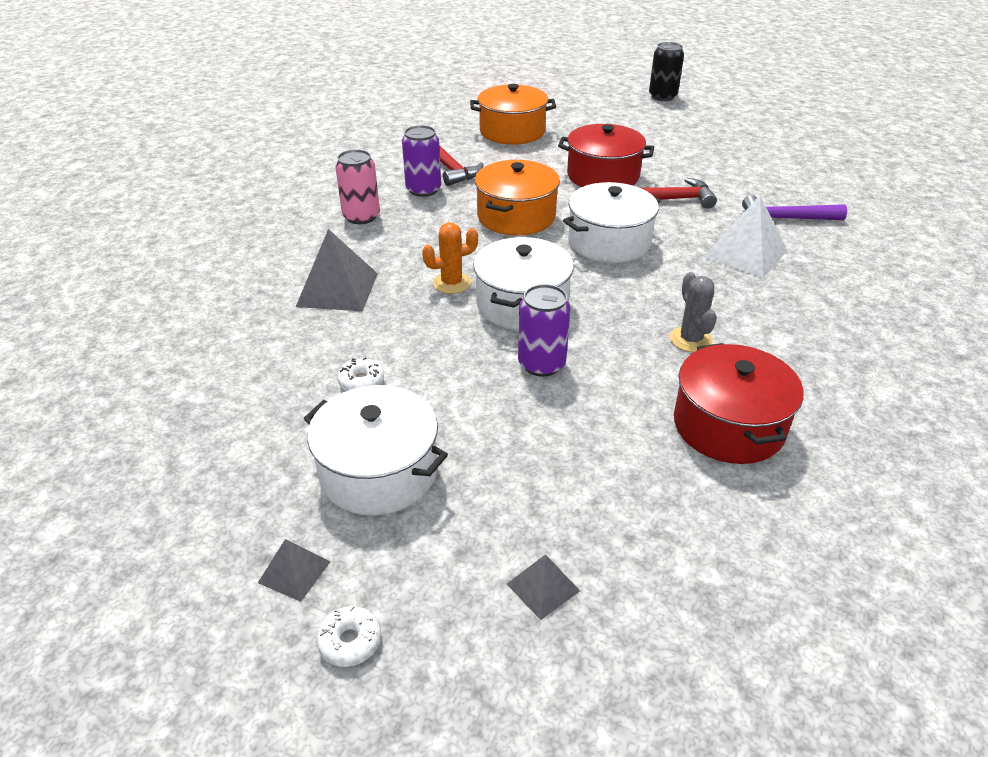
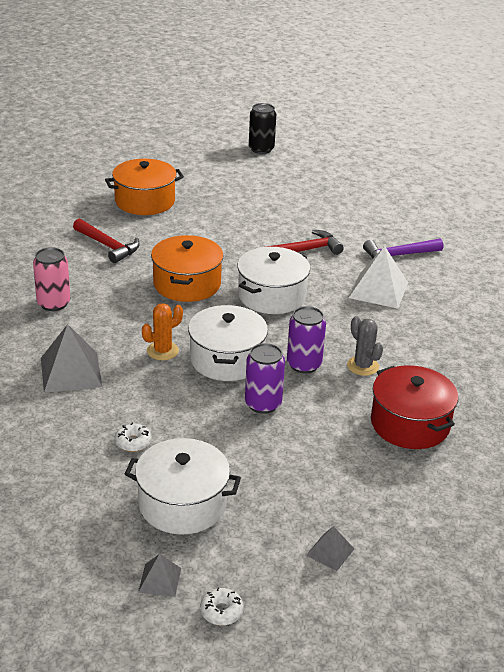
camera: 20 degrees left, 5 degrees down
(423, 190) = (95, 270): purple can -> purple can (304, 364)
(603, 176) = (242, 235): red pot -> none

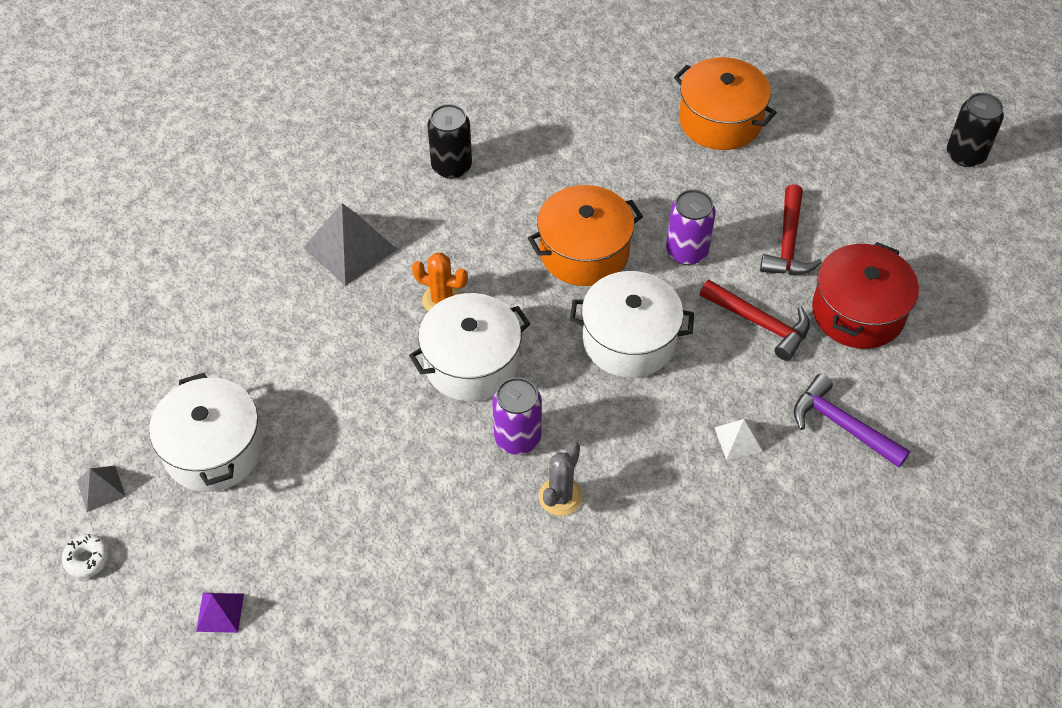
camera: 60 degrees right, 20 degrees up
(53, 303) = (451, 166): pink can -> black can
(108, 246) = (596, 144): red hammer -> red hammer (788, 243)
(133, 442) = (277, 360): white donut -> none
(263, 404) = (417, 435): purple can -> purple can (686, 251)
(330, 552) = (220, 612): grey pyramid -> purple pyramid
(378, 290) = (738, 439): white pyramid -> white pyramid, size x0.52
(410, 424) = (484, 594): red pot -> red pot (858, 312)

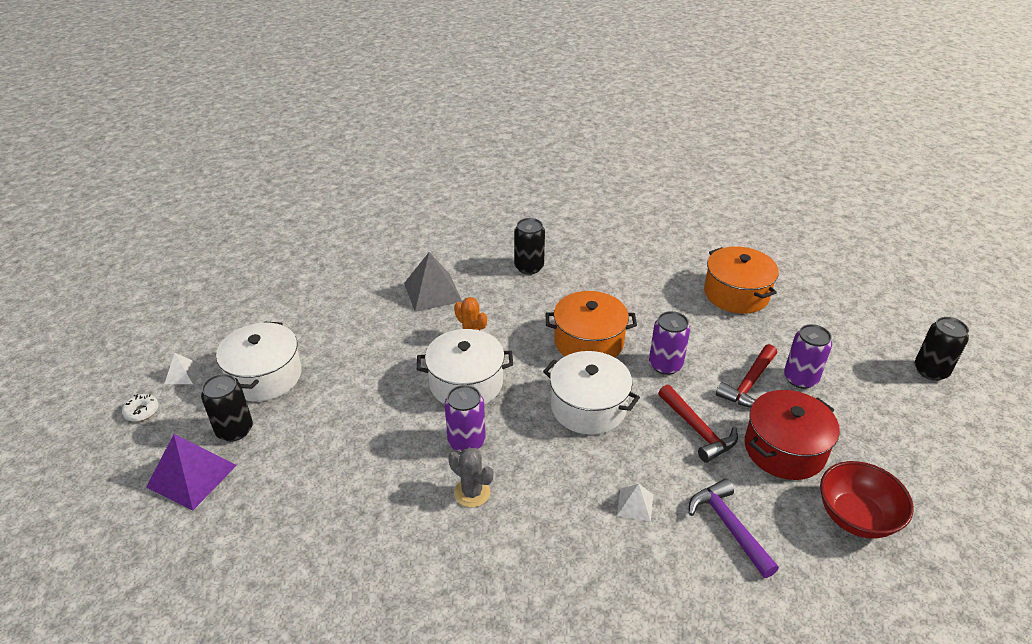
camera: 25 degrees right, 15 degrees down
(101, 488) = (183, 374): grey pyramid -> white pyramid
(220, 612) = (191, 476): purple pyramid -> purple pyramid, size x1.91
(229, 535) = (234, 430): none -> black can
(560, 496) = (472, 492): grey cactus -> grey cactus turned 75 degrees clockwise
(838, 215) = (800, 378): none -> purple can
(956, 364) = (856, 517): none -> red bowl

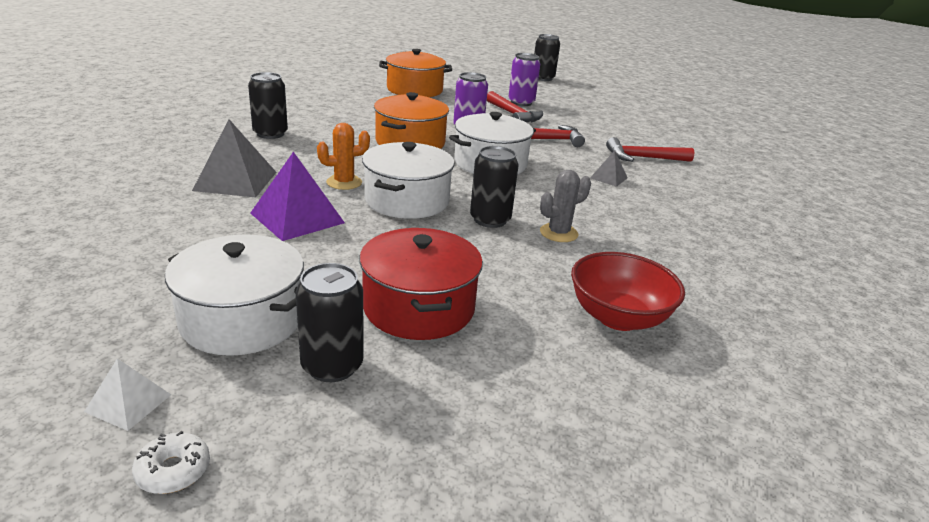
camera: 70 degrees left, 10 degrees down
(191, 476) = (396, 424): purple pyramid -> purple pyramid (297, 218)
(466, 441) = (490, 220): purple can -> black can
(635, 505) = (608, 178): white pyramid -> grey pyramid
(729, 526) = (643, 158): purple hammer -> red hammer
(784, 449) = (582, 125): red pot -> red pot (418, 307)
(856, 517) = (649, 128): red bowl -> red bowl (618, 317)

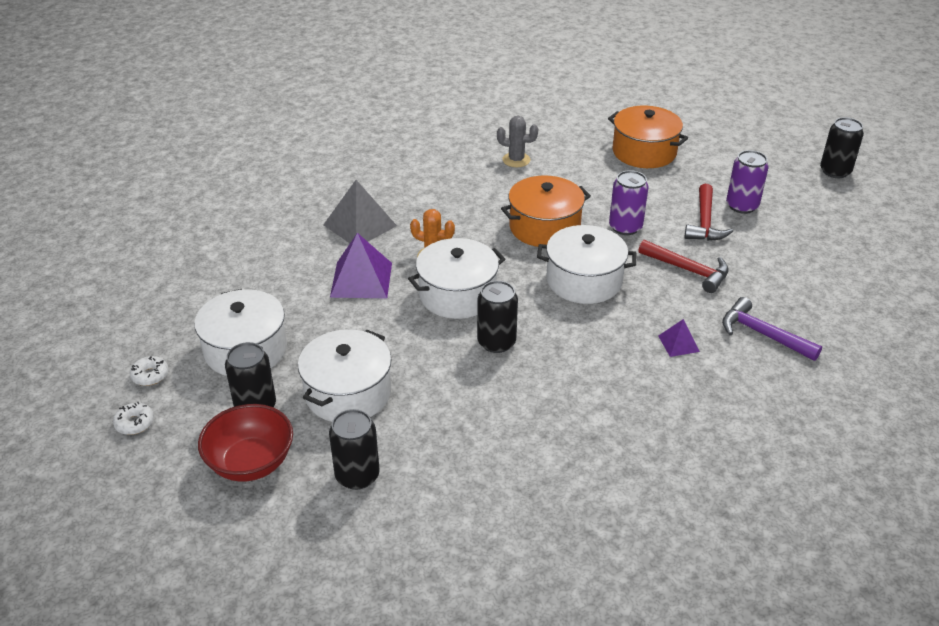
camera: 45 degrees right, 10 degrees up
(128, 403) = (150, 375): white pyramid -> white donut
(270, 134) = (439, 178): black can -> black can (357, 475)
(418, 307) = (348, 393): red pot -> white pot
(558, 233) = (534, 381): grey cactus -> grey cactus (516, 160)
(608, 178) = (678, 343): grey pyramid -> purple pyramid
(618, 317) = (466, 473): red bowl -> red bowl (251, 462)
(643, 158) = (762, 334): red hammer -> purple hammer

